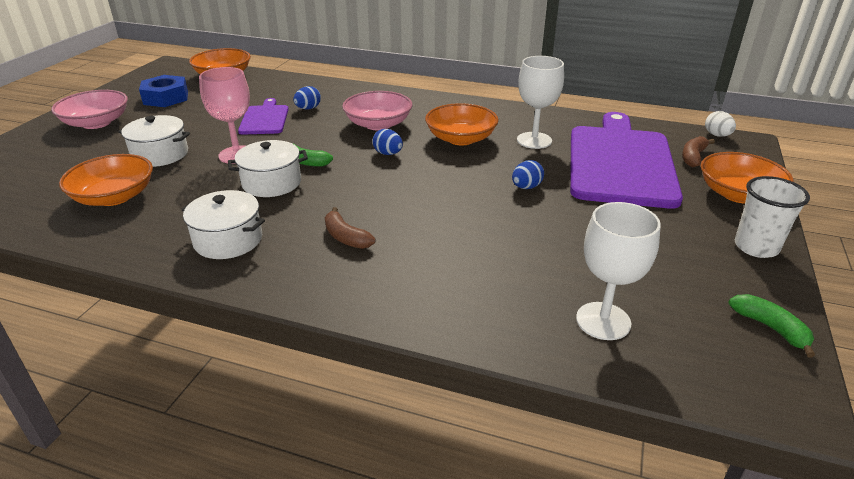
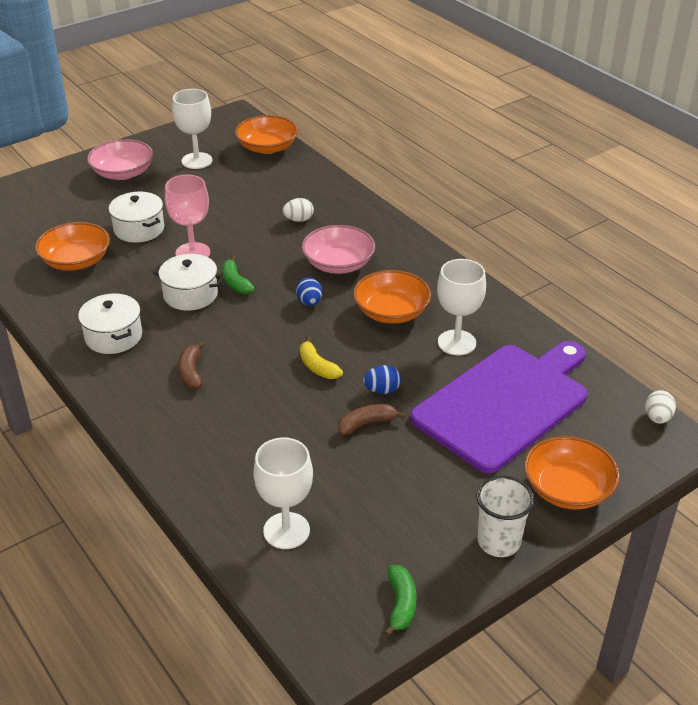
camera: 35 degrees right, 5 degrees up
(166, 98) = (197, 161): blue nut -> white goblet
(265, 119) = (251, 219): purple cutting board -> none
(308, 108) = (298, 220): blue egg -> white egg
(454, 191) = (317, 366): none -> yellow banana
(693, 157) = (588, 431): brown banana -> brown banana (366, 423)

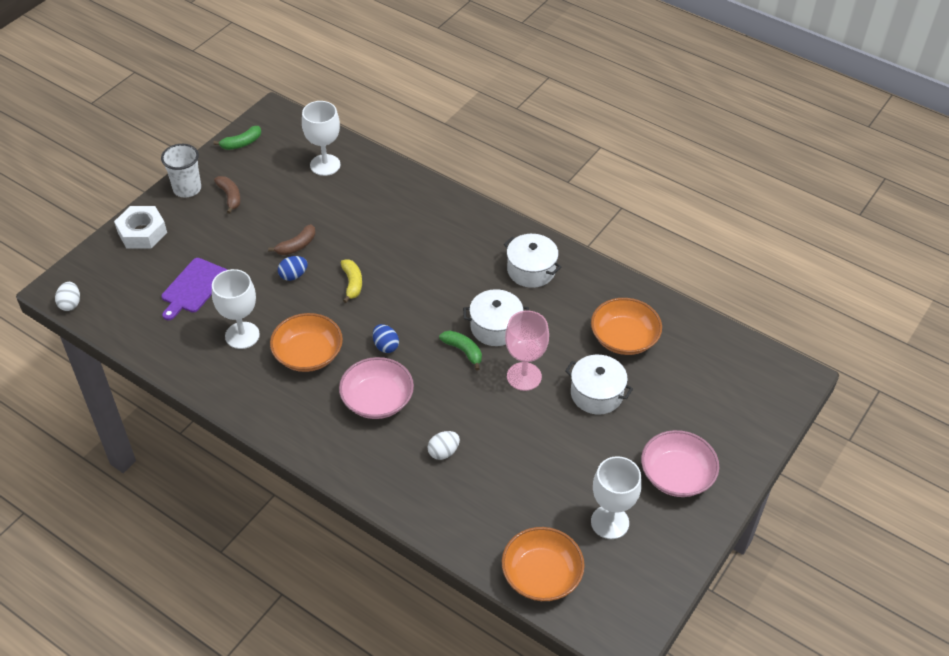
camera: 160 degrees right, 10 degrees up
(191, 372) = (449, 255): brown banana -> brown banana (230, 197)
(317, 366) = (352, 283): yellow banana -> yellow banana turned 45 degrees clockwise
(401, 604) = (241, 143): green banana -> green banana turned 105 degrees counterclockwise
(505, 403) = (193, 287): purple cutting board -> purple cutting board, size x0.48
(567, 489) = (142, 232): orange bowl -> white nut

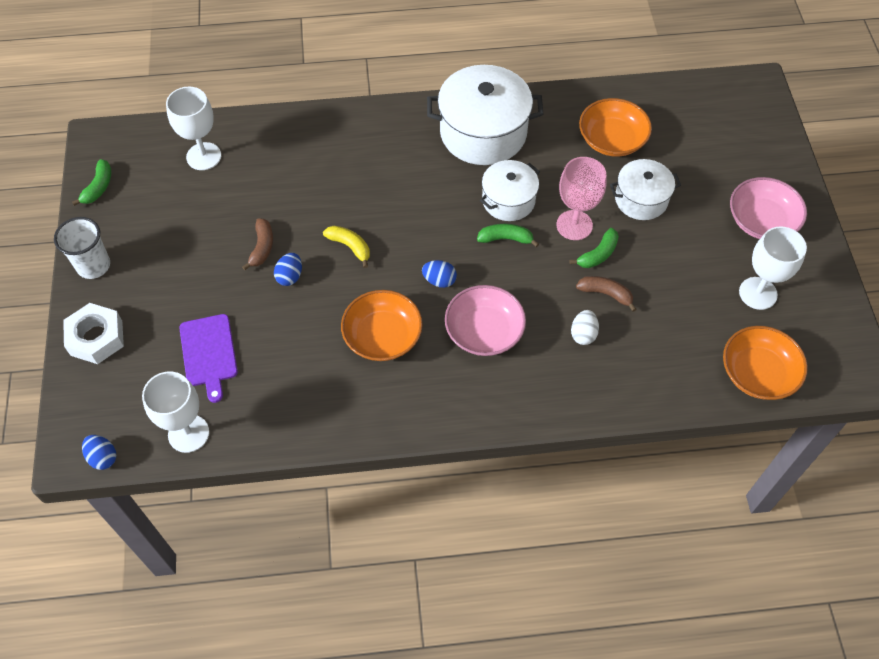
camera: 40 degrees left, 10 degrees up
(70, 304) = (103, 457): white egg -> blue egg
(230, 197) = (146, 245): brown banana -> brown banana (605, 294)
(242, 335) = (305, 363): white goblet -> white goblet (188, 433)
(518, 408) = (598, 254): none -> green banana
(531, 270) = (483, 132): white pot -> white pot, size x1.70

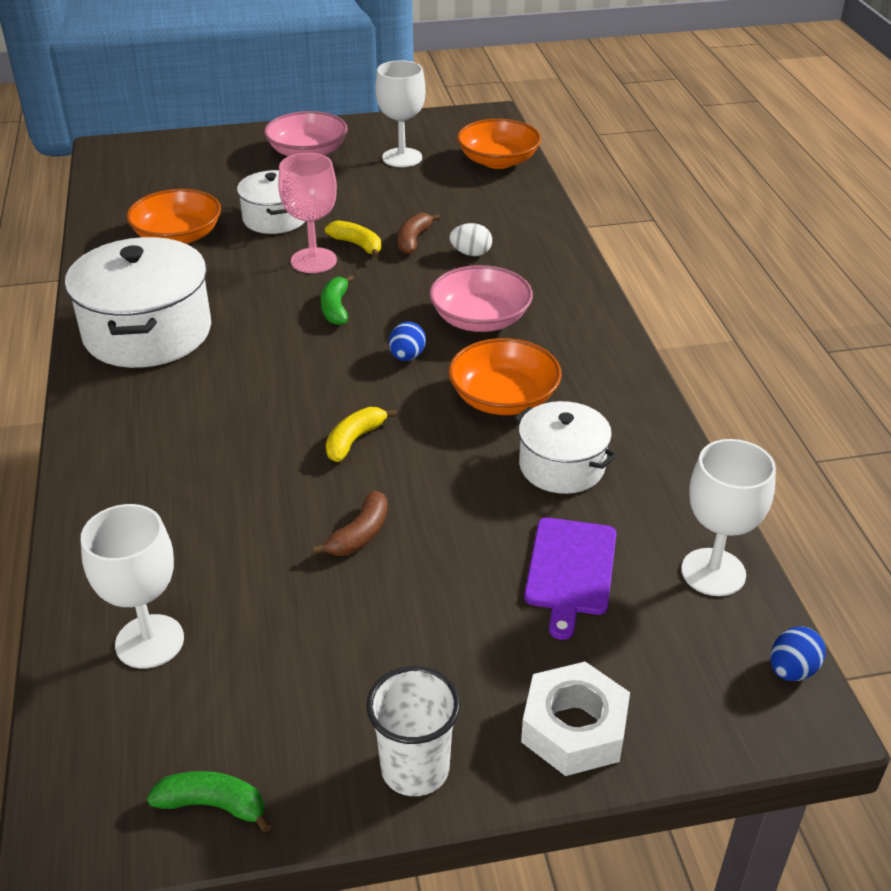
camera: 95 degrees left, 20 degrees down
(209, 353) = (570, 570): purple cutting board -> purple cutting board turned 120 degrees clockwise
(262, 247) = (360, 535): brown banana -> brown banana turned 120 degrees clockwise
(290, 276) = (414, 497): blue egg -> none
(508, 200) = (272, 308): white pot -> white pot (562, 466)
(598, 254) = (357, 245): green banana -> yellow banana

